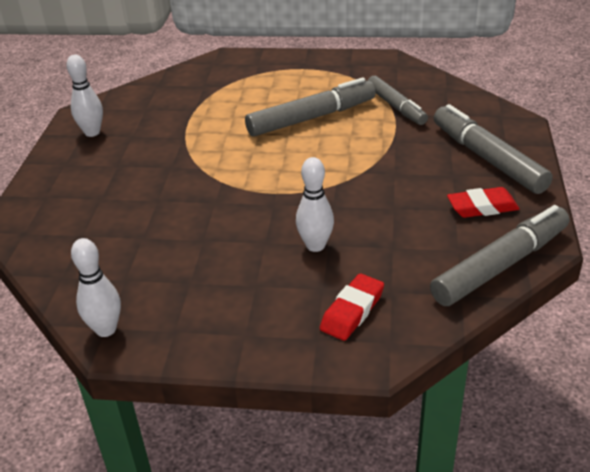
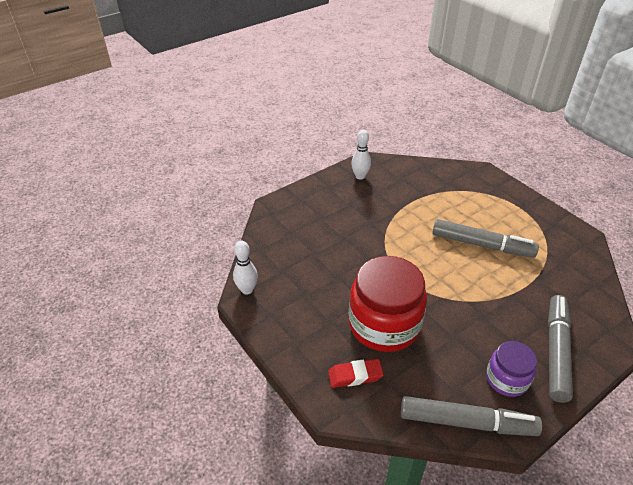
camera: 45 degrees right, 5 degrees up
(315, 246) = (384, 324): white bowling pin -> red jar
(396, 107) = (544, 273): grey marker -> none
(482, 207) = (506, 379): red eraser -> purple jar

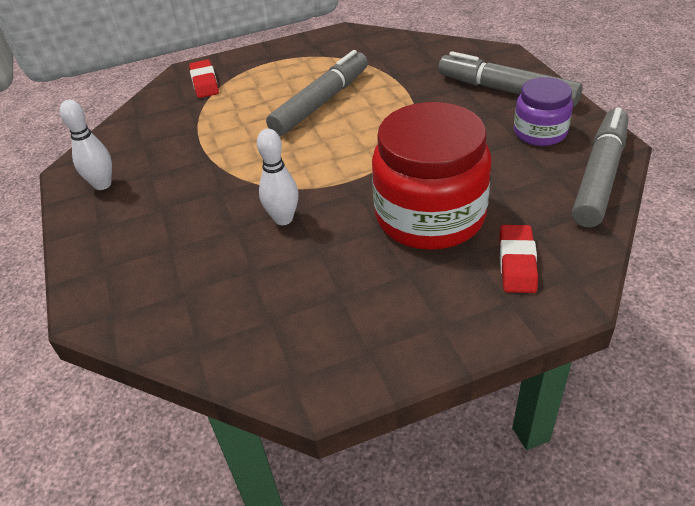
camera: 70 degrees left, 0 degrees up
(247, 290) = (295, 380): white bowling pin -> white bowling pin (283, 219)
(475, 183) = (205, 83): none -> red eraser

